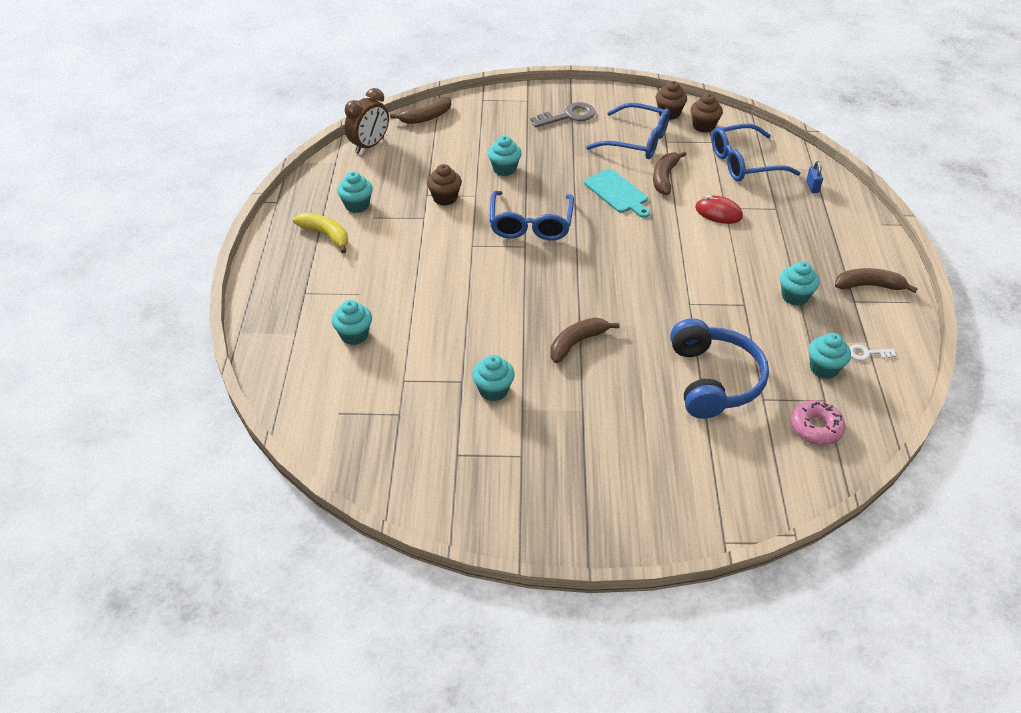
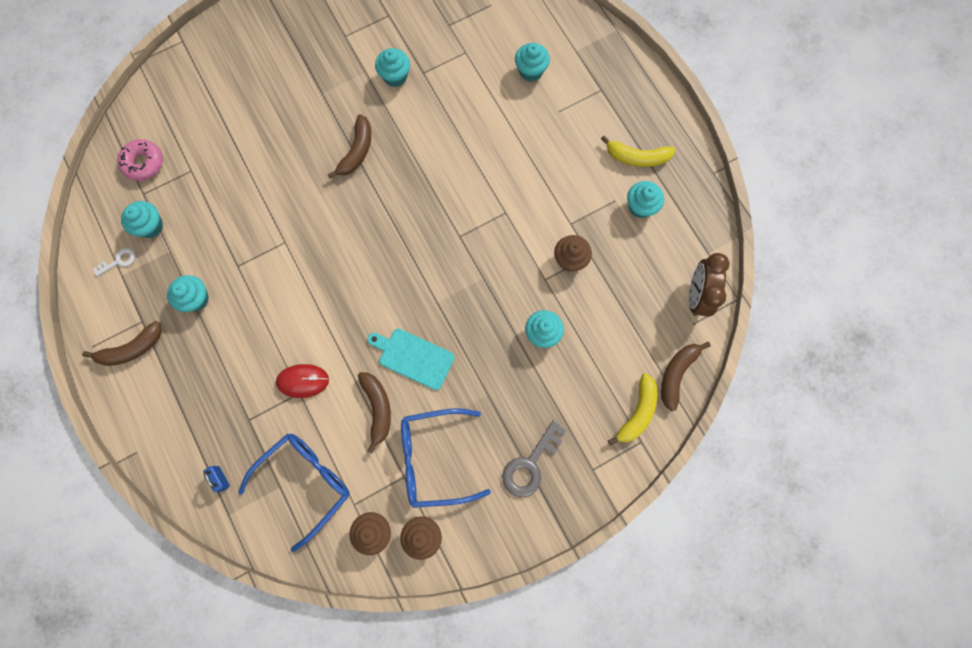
camera: 150 degrees right, 30 degrees up
(472, 111) = (637, 412): none -> yellow banana
(530, 225) = (470, 266): blue glasses -> none
(714, 380) = (235, 169): blue headphones -> none

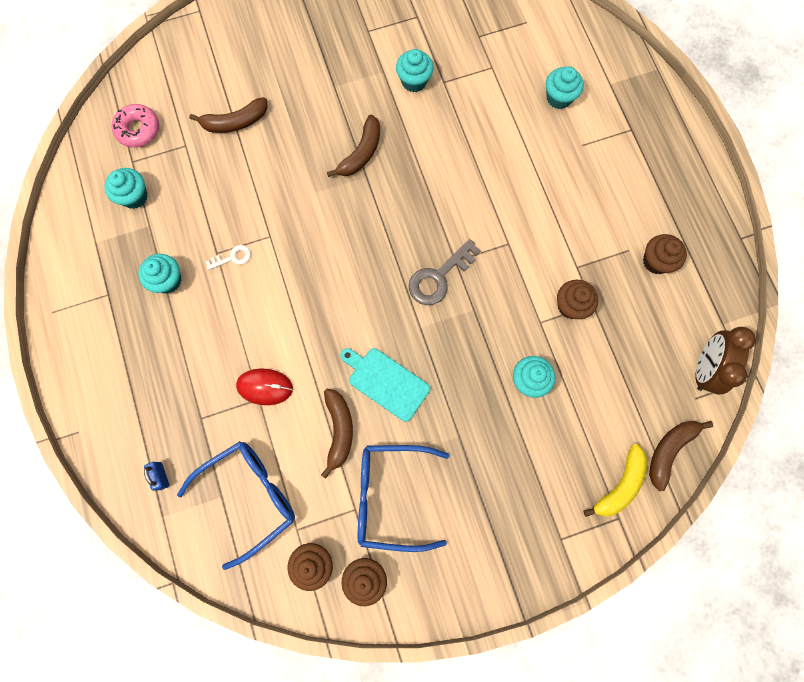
camera: 10 degrees right, 0 degrees up
(118, 261) = (95, 227): white key -> white key (232, 257)
(132, 349) = (93, 321): brown banana -> brown banana (235, 122)
(530, 464) = (494, 521): grey key -> grey key (439, 277)
(637, 157) = (660, 208): yellow banana -> none
(640, 206) = (656, 261): turquoise cupcake -> brown cupcake

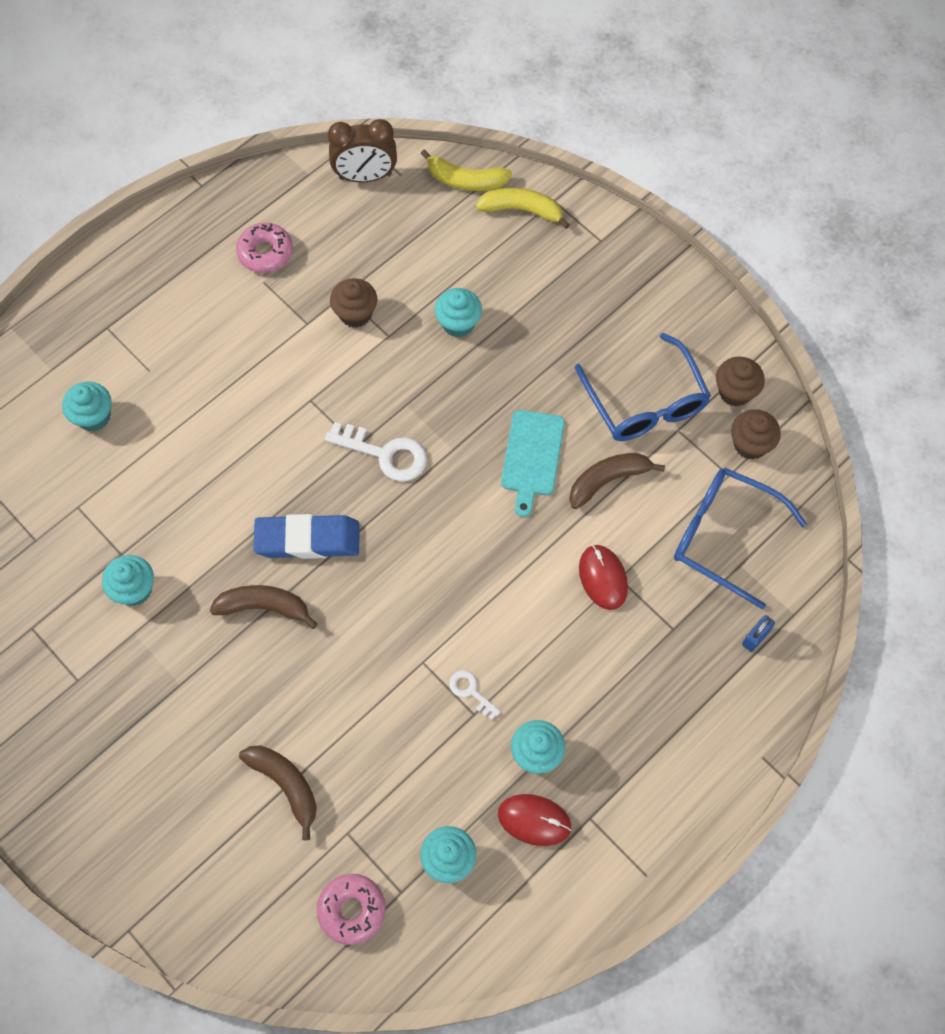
camera: 115 degrees left, 10 degrees down
(127, 259) = (534, 820): none -> red mouse
(396, 198) = (307, 540): none -> blue eraser
(439, 277) = (385, 454): grey key -> white key
(656, 261) = (265, 253): brown cupcake -> pink donut
(669, 450) = (465, 180): brown banana -> yellow banana

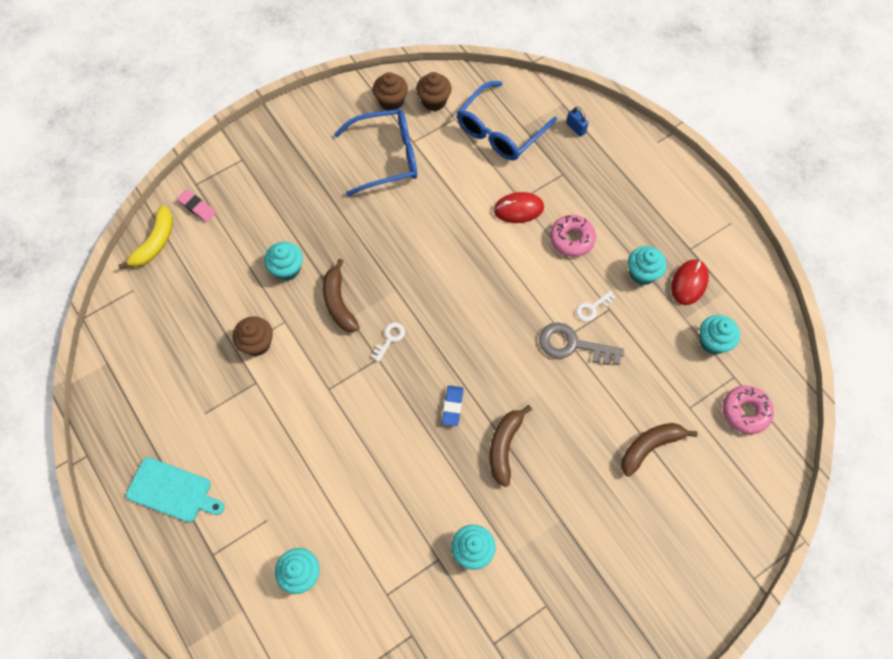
camera: 80 degrees left, 0 degrees up
(265, 253) = (176, 408): pink donut -> pink donut (571, 239)
(307, 540) = (452, 406): blue eraser -> blue eraser, size x0.52
(365, 176) = (125, 318): brown clock -> none
(385, 454) = (390, 339): white key -> white key, size x0.54
(413, 673) = (573, 345): none -> grey key
(522, 210) = (197, 207): yellow banana -> pink eraser
(532, 457) = (414, 237): turquoise cutting board -> turquoise cutting board (172, 491)
(608, 480) = (443, 192): brown banana -> brown banana (338, 302)

